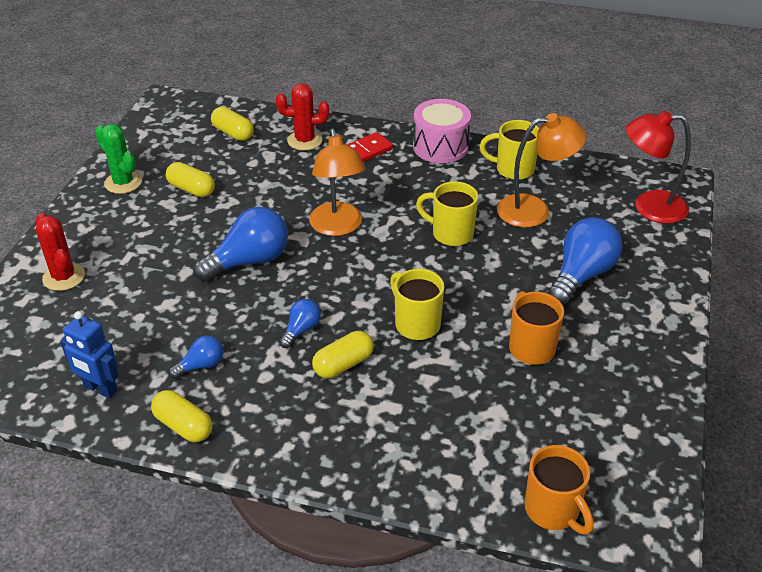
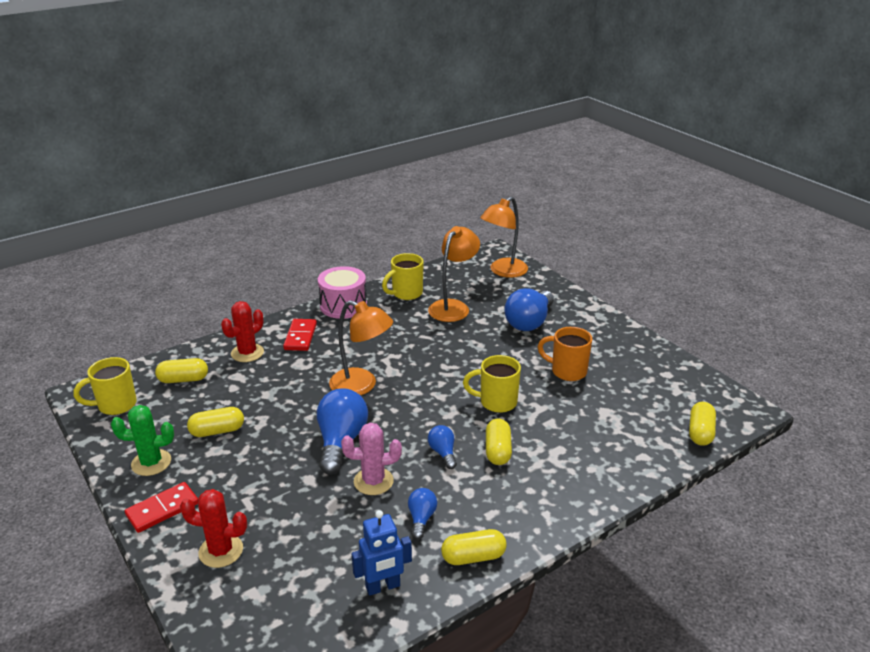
camera: 50 degrees left, 10 degrees down
(80, 221) = (162, 509): none -> red domino
(219, 309) = (373, 481): none -> pink cactus
(450, 234) = (432, 346): yellow mug -> yellow mug (115, 405)
(553, 511) = (700, 432): orange mug -> yellow capsule
(581, 275) = (529, 322): blue light bulb -> blue light bulb turned 135 degrees counterclockwise
(649, 207) = (503, 271): red lamp -> orange lamp

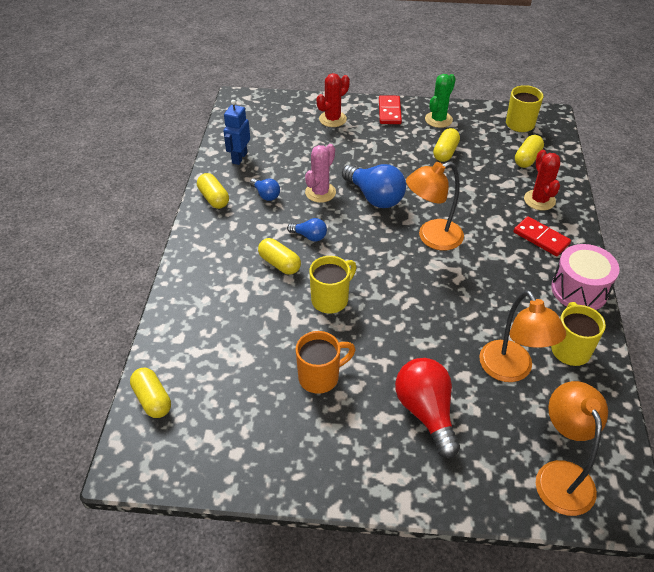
camera: 130 degrees right, 15 degrees up
(473, 557) = (214, 198): yellow capsule -> yellow capsule turned 60 degrees counterclockwise
(529, 322) = (426, 412): blue light bulb -> red light bulb

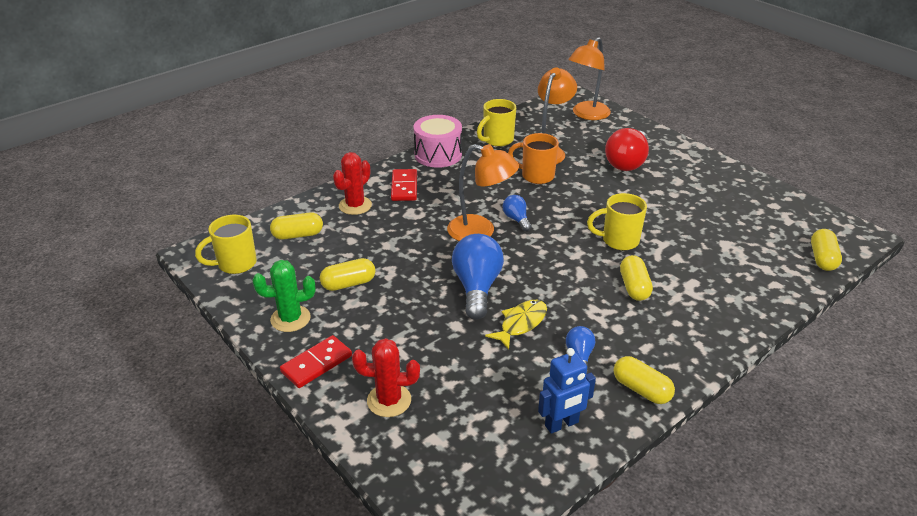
camera: 135 degrees left, 10 degrees down
(214, 198) = (641, 390): yellow capsule -> yellow capsule turned 60 degrees counterclockwise
(309, 236) = (581, 292): blue light bulb -> blue light bulb (516, 219)
(320, 192) = (521, 323): pink cactus -> yellow fish
(320, 377) = (678, 207): orange mug -> orange mug (536, 176)

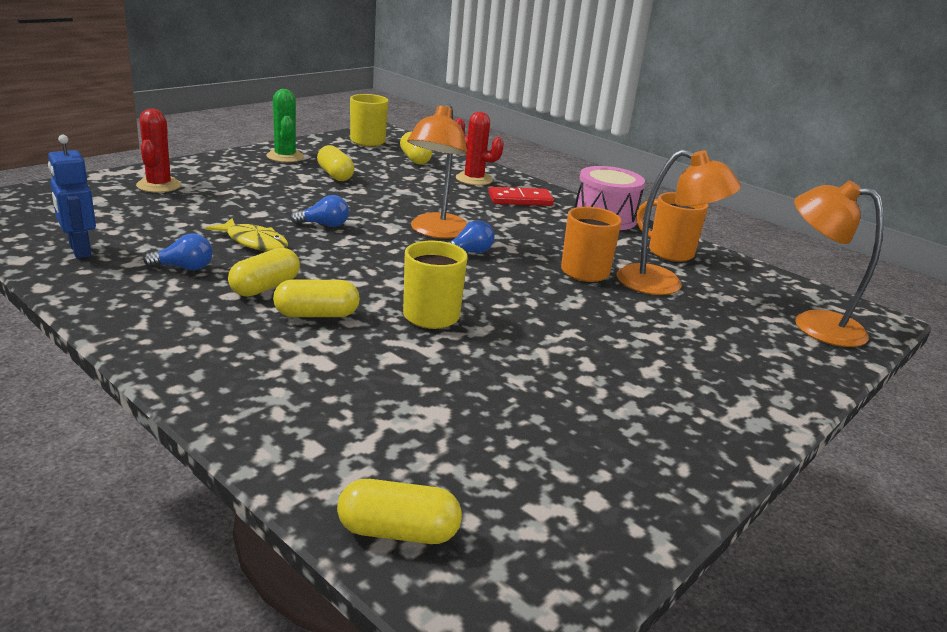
camera: 80 degrees right, 10 degrees down
(316, 364) = (220, 164): red domino -> none
(477, 287) = (324, 225): blue light bulb -> blue light bulb, size x0.52
(497, 140) = (668, 252): yellow mug -> orange mug
(627, 162) = (670, 345): red light bulb -> none
(641, 390) = (107, 297): yellow capsule -> yellow capsule (265, 287)

